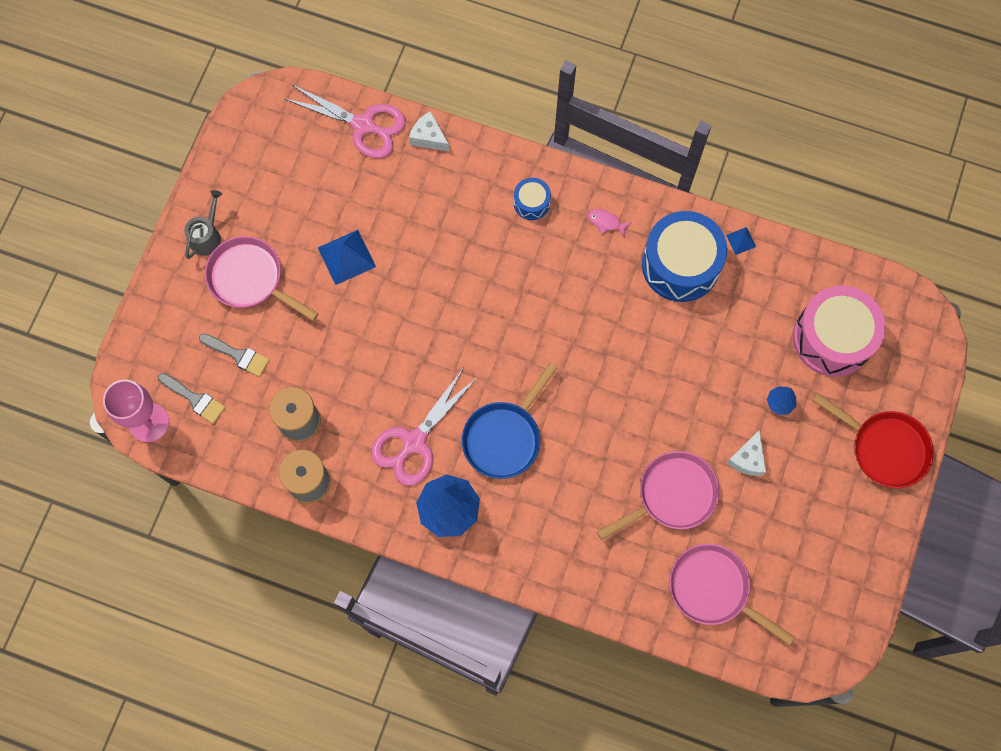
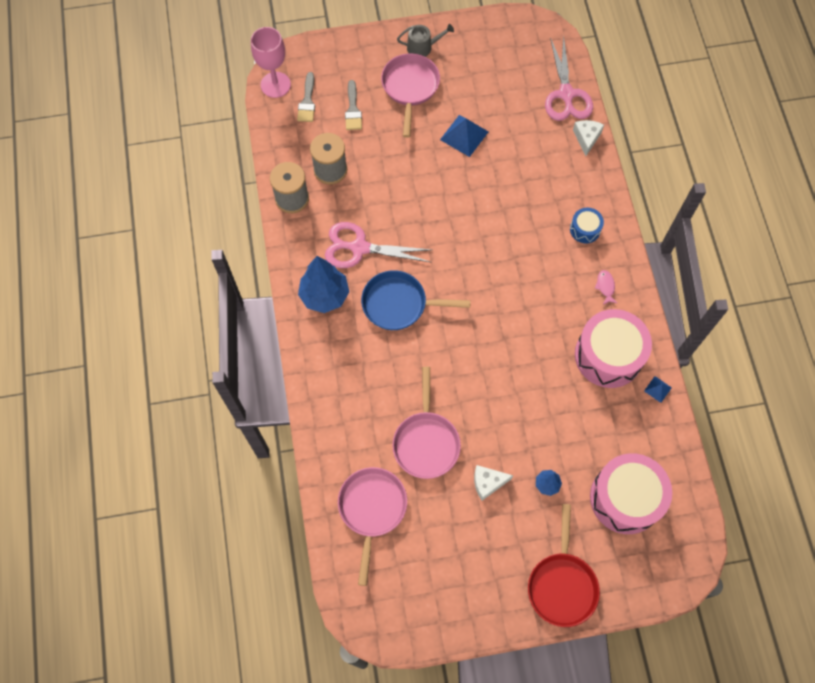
camera: 60 degrees right, 5 degrees down
(672, 495) = (426, 442): pink pan -> pink pan turned 60 degrees clockwise
(680, 265) = (608, 355): blue drum -> pink drum

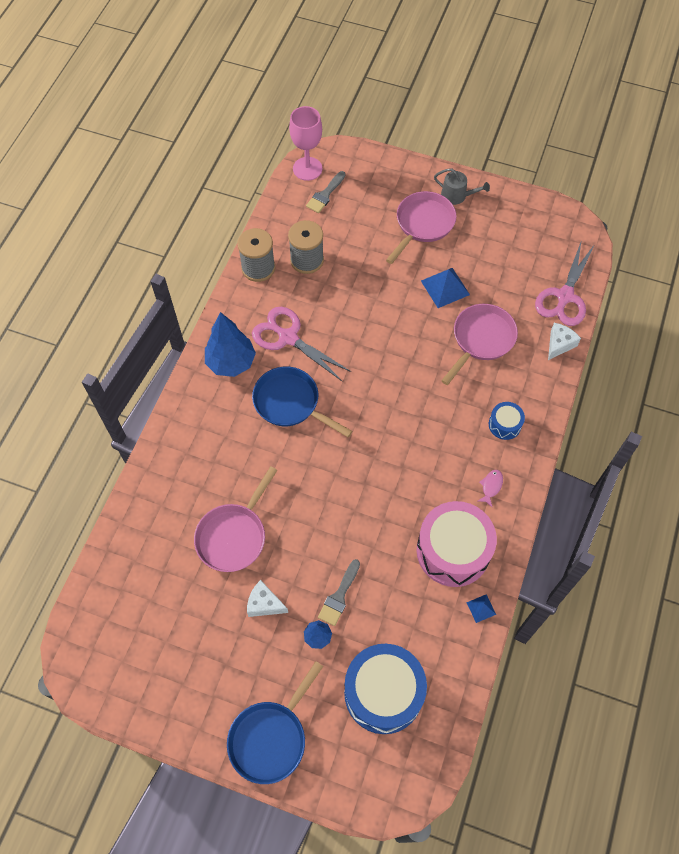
camera: 30 degrees right, 5 degrees down
(353, 109) = (360, 219): grey brush -> grey brush (339, 596)
(372, 509) = (147, 568): pink pan -> pink pan (481, 339)
(562, 584) = (270, 738): red pan -> blue pan
(625, 498) = (383, 693): pink drum -> blue drum

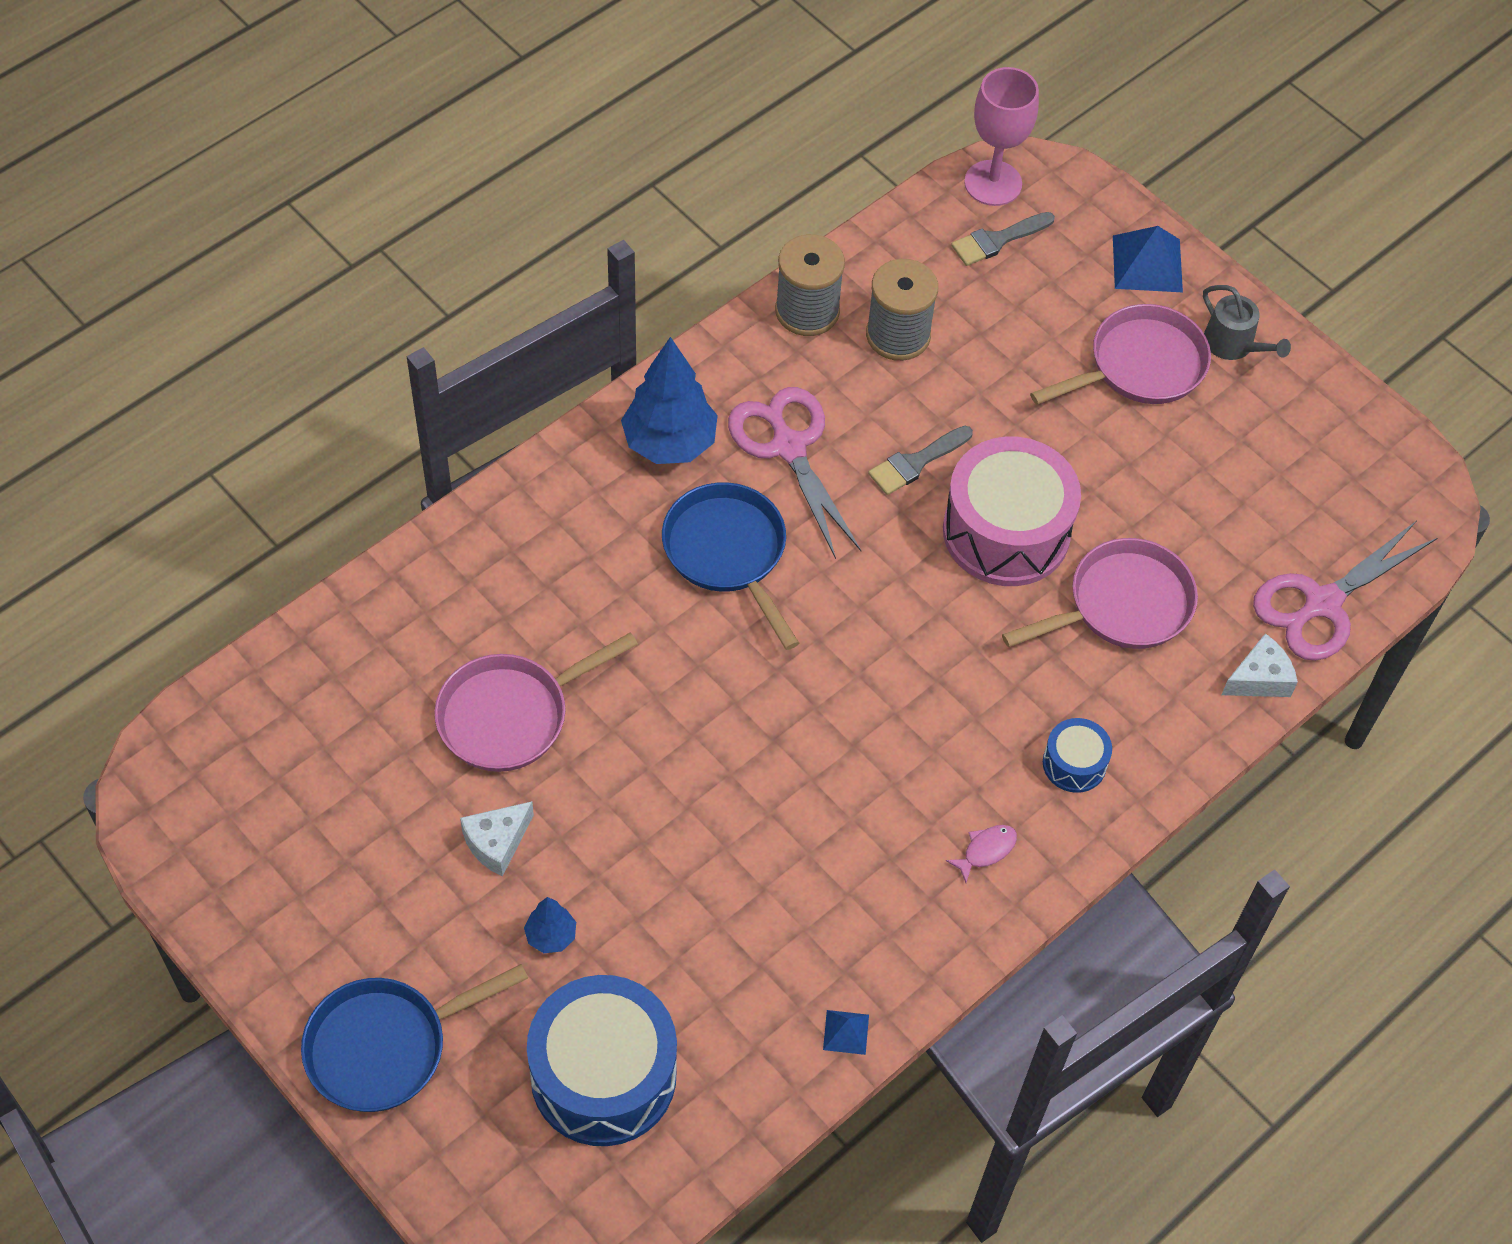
camera: 25 degrees right, 5 degrees down
(264, 604) = (497, 843): white cheese -> white cheese turned 90 degrees counterclockwise
(339, 596) = (623, 893): grey brush -> grey brush (916, 462)
(445, 287) = (1112, 489): blue pyramid -> blue pyramid (1147, 263)
(453, 551) = (855, 919): pink drum -> pink drum (1006, 531)

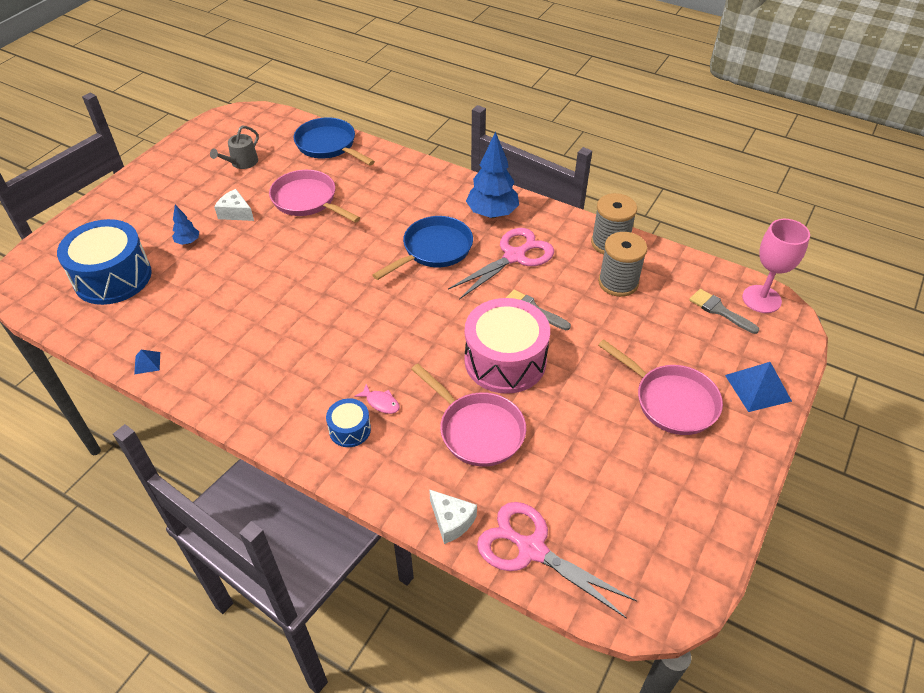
camera: 75 degrees right, 10 degrees down
(385, 1046) = (122, 206): blue pan -> blue pan (329, 145)
(986, 850) = (276, 399): pink fish -> pink fish (381, 402)
(1233, 344) = (724, 450): grey watering can -> grey watering can (242, 163)

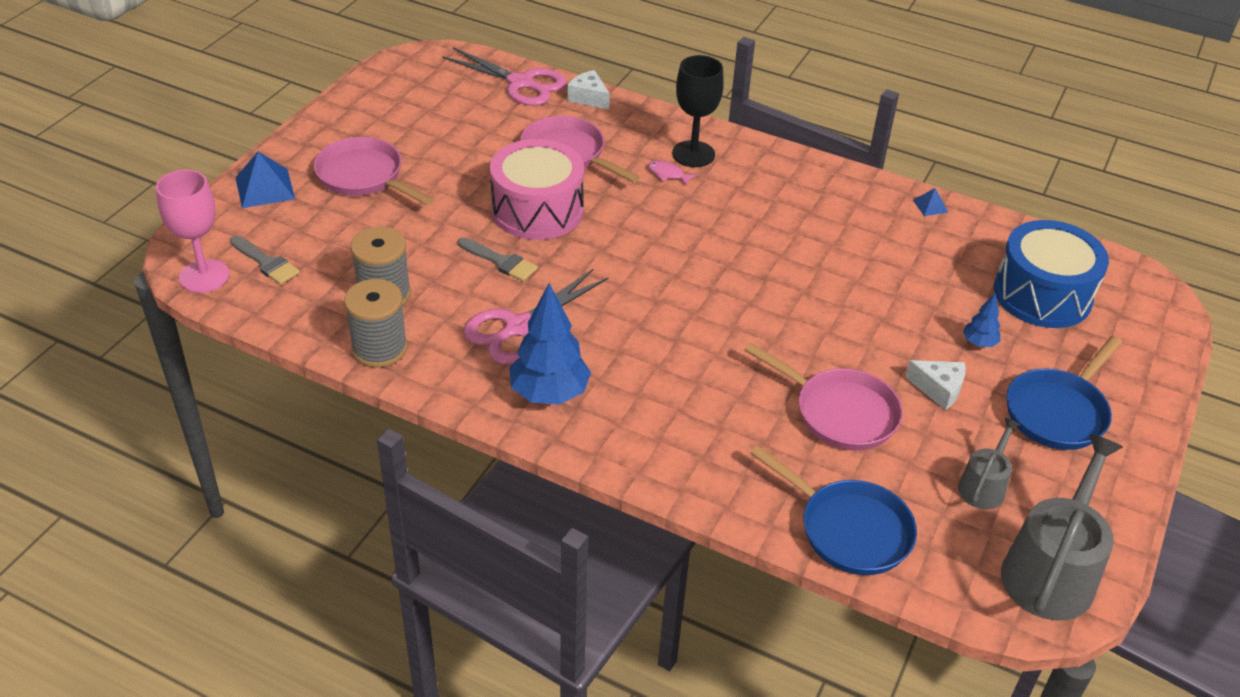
camera: 175 degrees right, 5 degrees down
(231, 128) = (1051, 571): none -> grey watering can
(350, 429) = (693, 154): blue drum -> black goblet
(434, 250) = (632, 336): blue pan -> blue pan (1058, 412)

